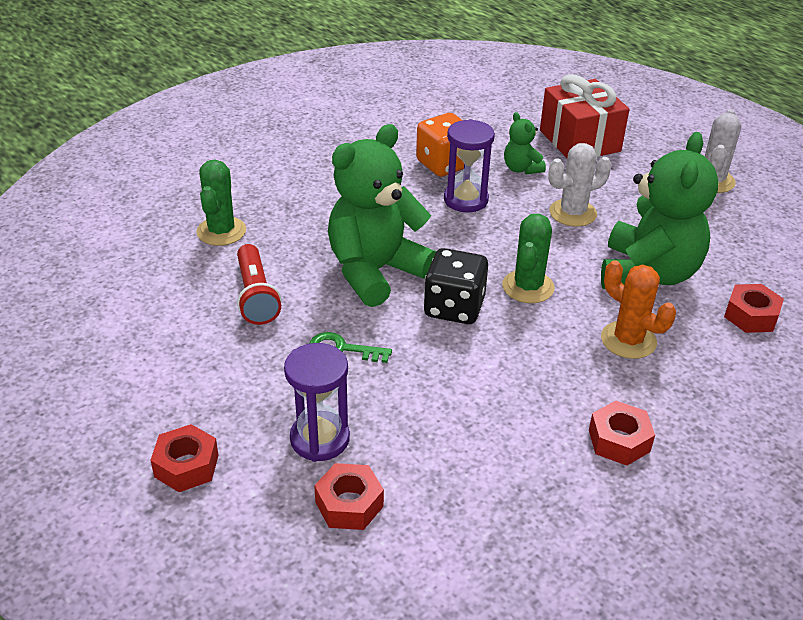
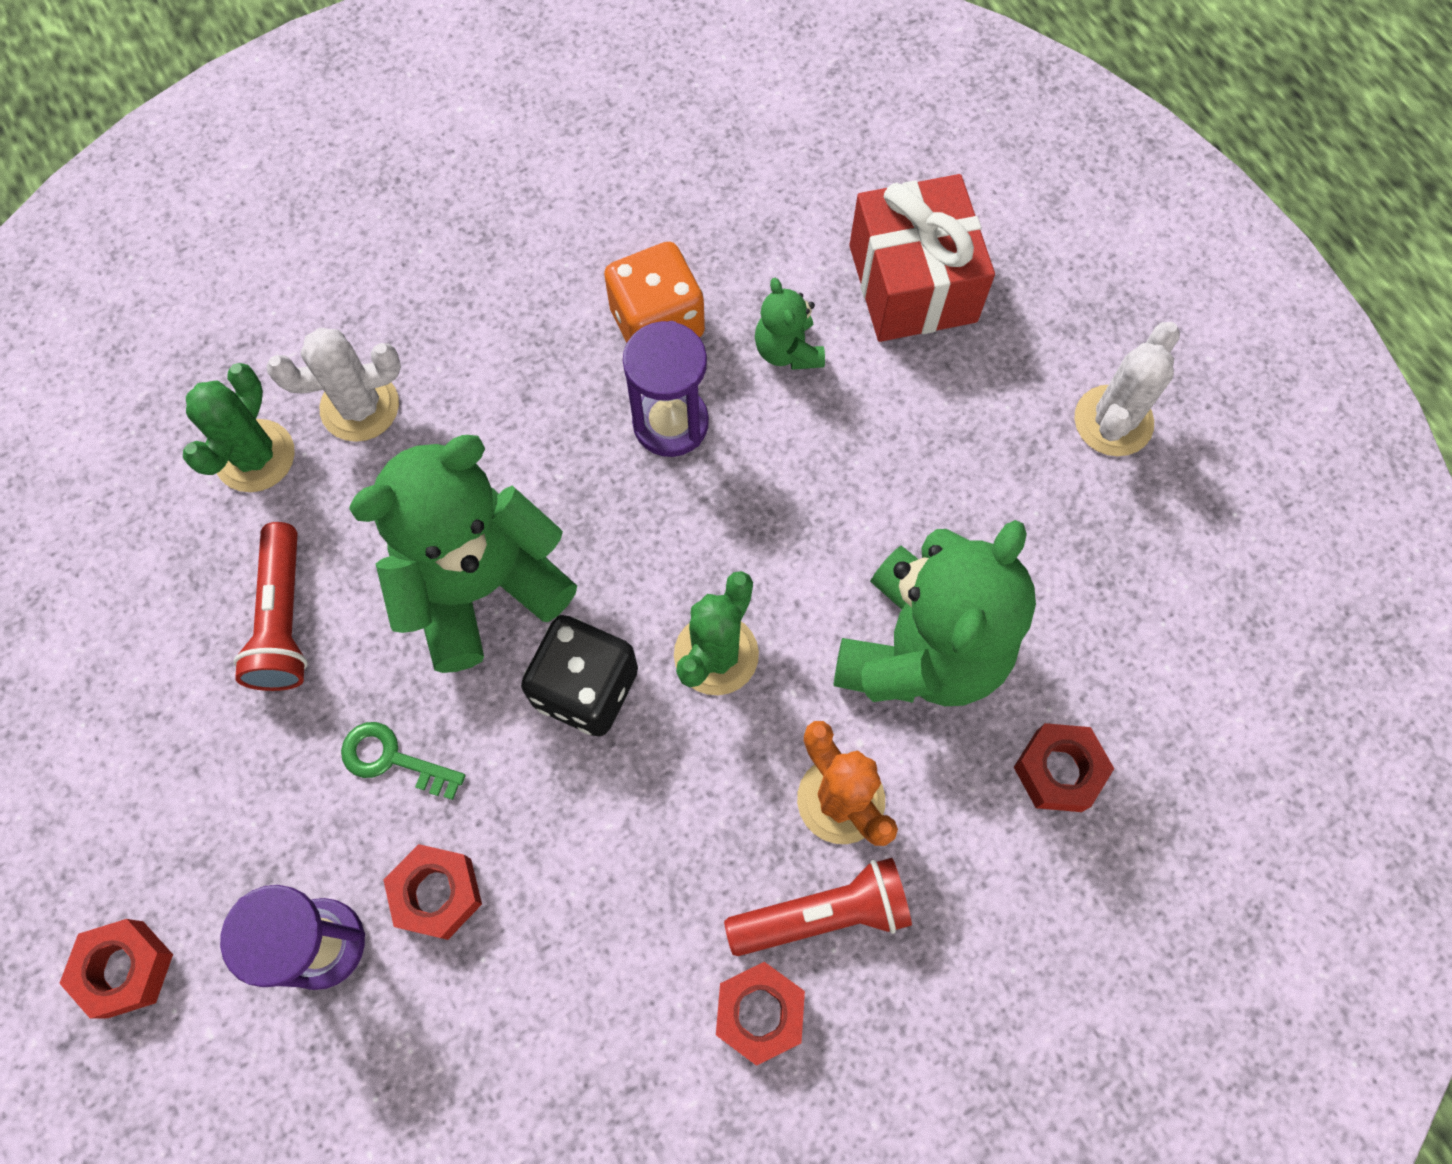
camera: 10 degrees right, 30 degrees up
(349, 504) = (338, 1077): red nut -> red nut (437, 893)
(572, 213) = (842, 479): white cactus -> white cactus (360, 407)
(639, 391) = (823, 914): none -> red flashlight

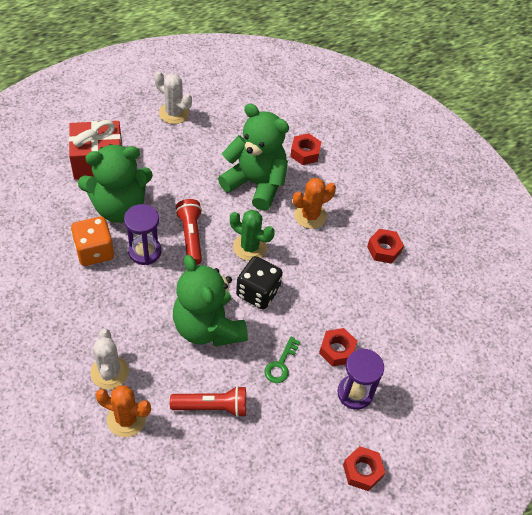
camera: 90 degrees left, 15 degrees down
(255, 456) = (126, 419): green cactus -> orange cactus
(788, 350) = (119, 207): green teddy bear -> green teddy bear, size x2.20
(823, 914) = (350, 226): red flashlight -> red flashlight (191, 236)

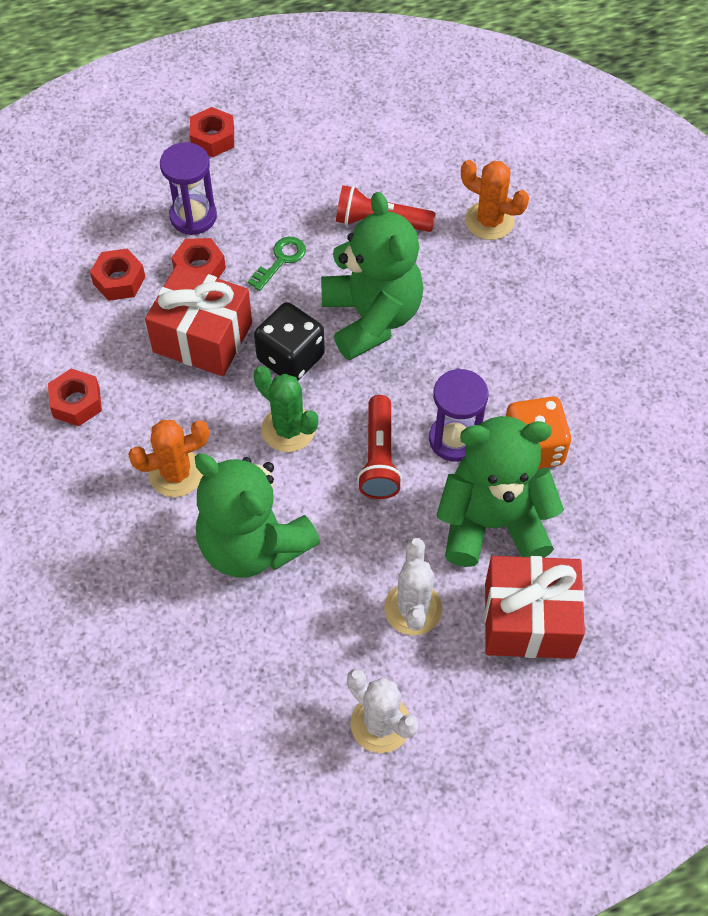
camera: 165 degrees left, 5 degrees up
(109, 372) = (510, 276): white cactus -> white cactus (413, 608)
(305, 153) = (147, 601): red nut -> red nut (119, 280)
(319, 300) = (202, 337): none -> red gift

